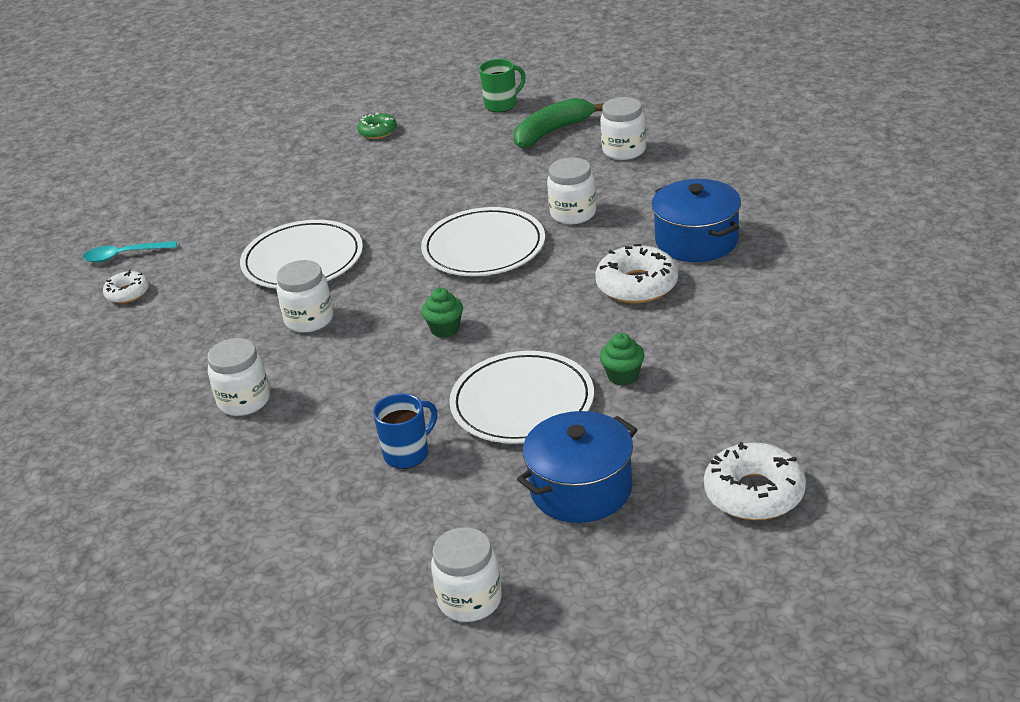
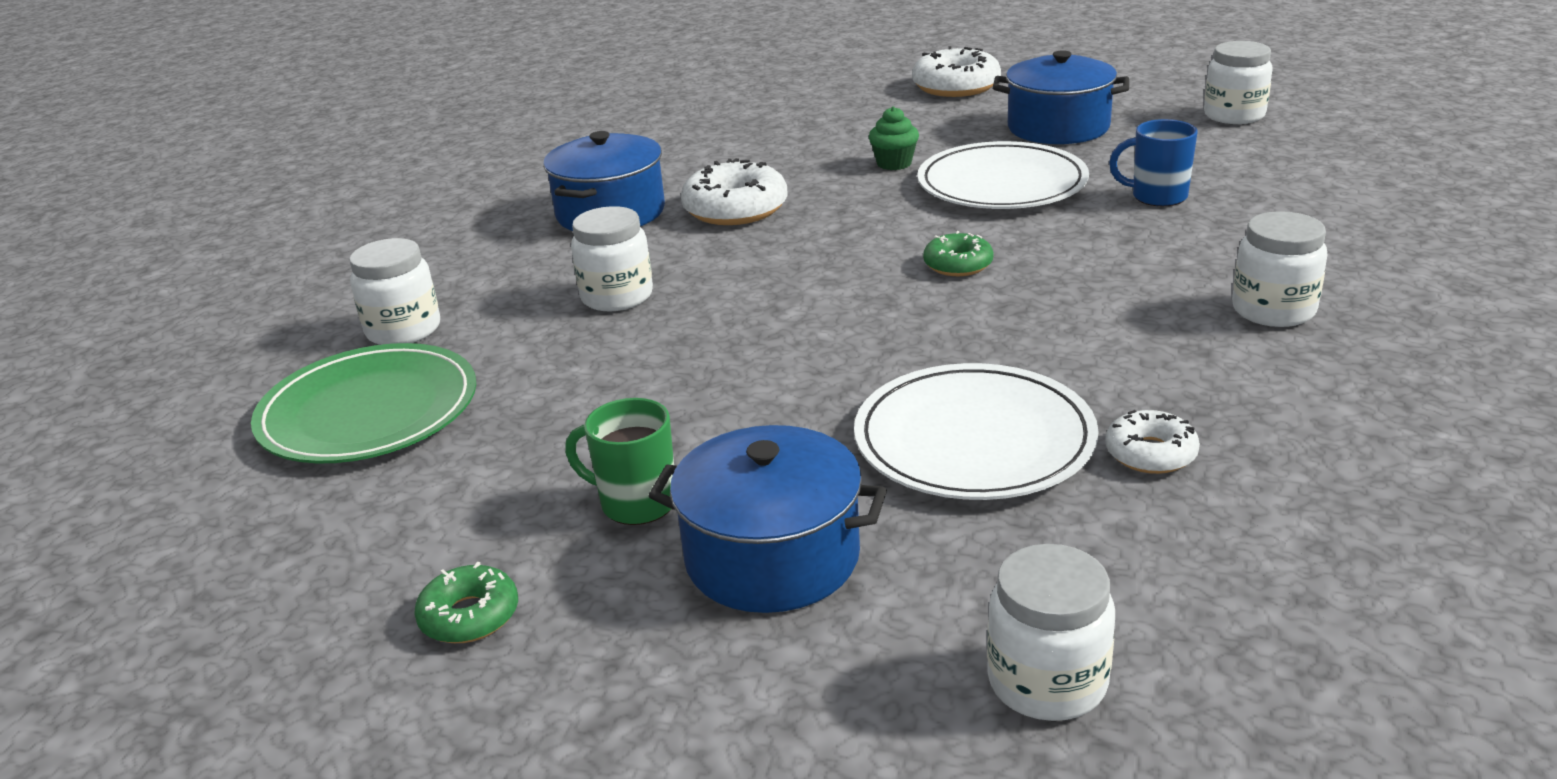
camera: 130 degrees left, 5 degrees down
(124, 255) = (1256, 668): turquoise spoon -> none
(127, 293) = (1315, 567): white donut -> white donut (1150, 453)
(309, 319) = (1082, 354): white jar -> white jar (1047, 682)
(314, 191) = (772, 557): none -> blue pot
(445, 329) = (958, 264): green cupcake -> green donut
(484, 247) = (763, 317): white plate -> none
(502, 105) = (271, 511): green mug -> green mug (636, 503)
(551, 132) = (369, 411): green banana -> green plate

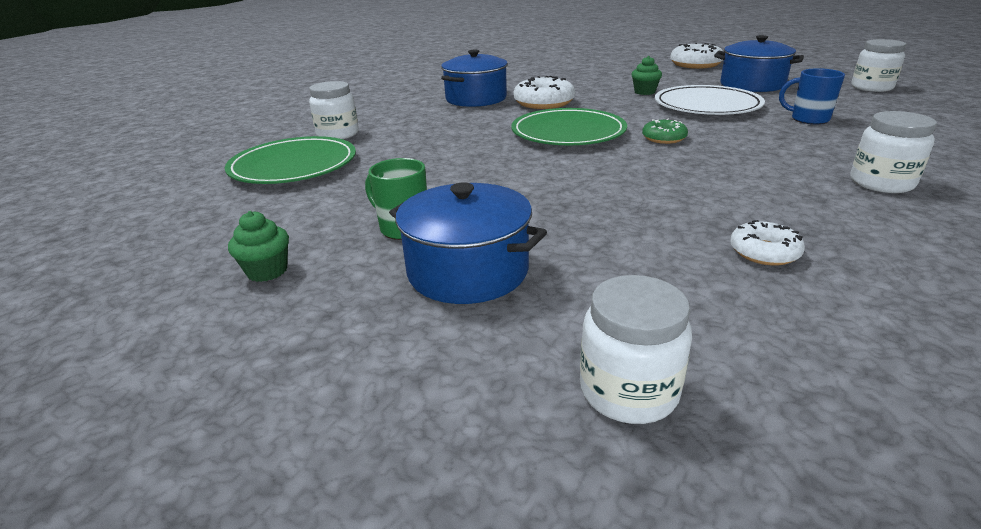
camera: 15 degrees right, 0 degrees up
(469, 616) = (267, 271): green donut -> green cupcake
(617, 296) = (456, 132): white jar -> none
(804, 272) = (568, 132): none -> green plate
(974, 440) = (636, 226): white plate -> none

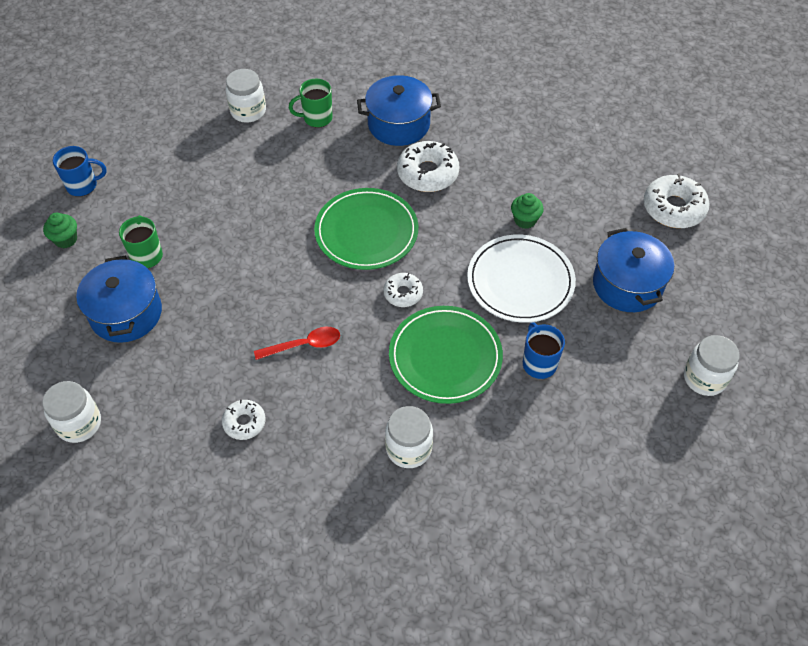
camera: 45 degrees right, 25 degrees up
(220, 231) = (83, 185): none -> blue mug
(294, 166) = (180, 137): green plate -> green plate (445, 357)
(407, 117) = (317, 118): none -> green mug
(664, 138) = (403, 293): green donut -> white donut
(674, 189) = (304, 345): none -> red spoon

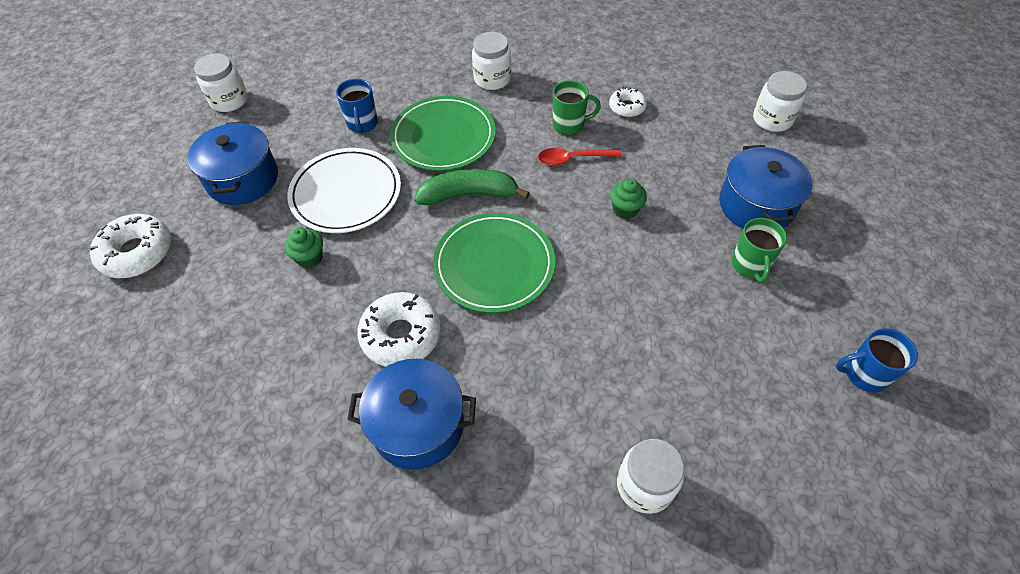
camera: 170 degrees left, 0 degrees up
(66, 239) = (855, 297): green cupcake -> green cupcake (625, 209)
(317, 118) = (537, 454): green mug -> green mug (569, 125)
(403, 293) = (468, 194): white donut -> green banana

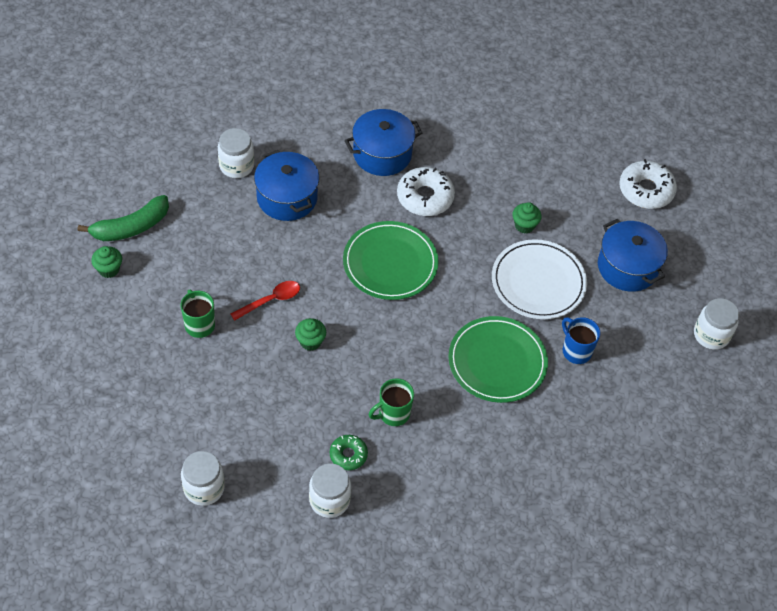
camera: 150 degrees right, 0 degrees up
(468, 194) = (442, 313): green banana -> green banana (131, 227)
(492, 79) = (494, 446): white jar -> white jar (329, 500)
(573, 159) = (373, 377): red spoon -> red spoon (270, 300)
(627, 107) = (348, 455): white donut -> green donut
(756, 205) = (203, 382): blue pot -> blue pot (287, 198)
(864, 374) = (109, 269): blue mug -> green cupcake

